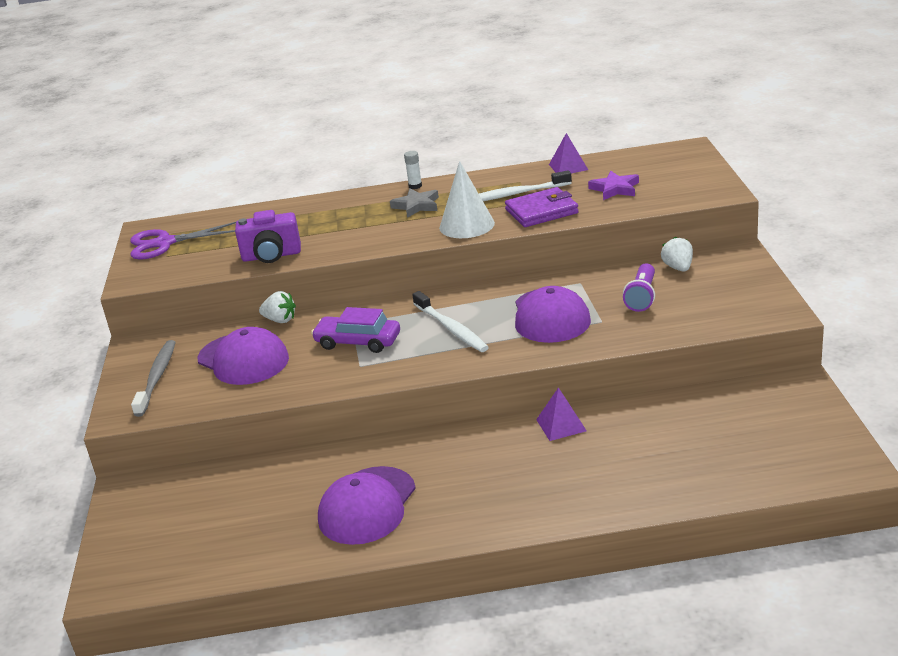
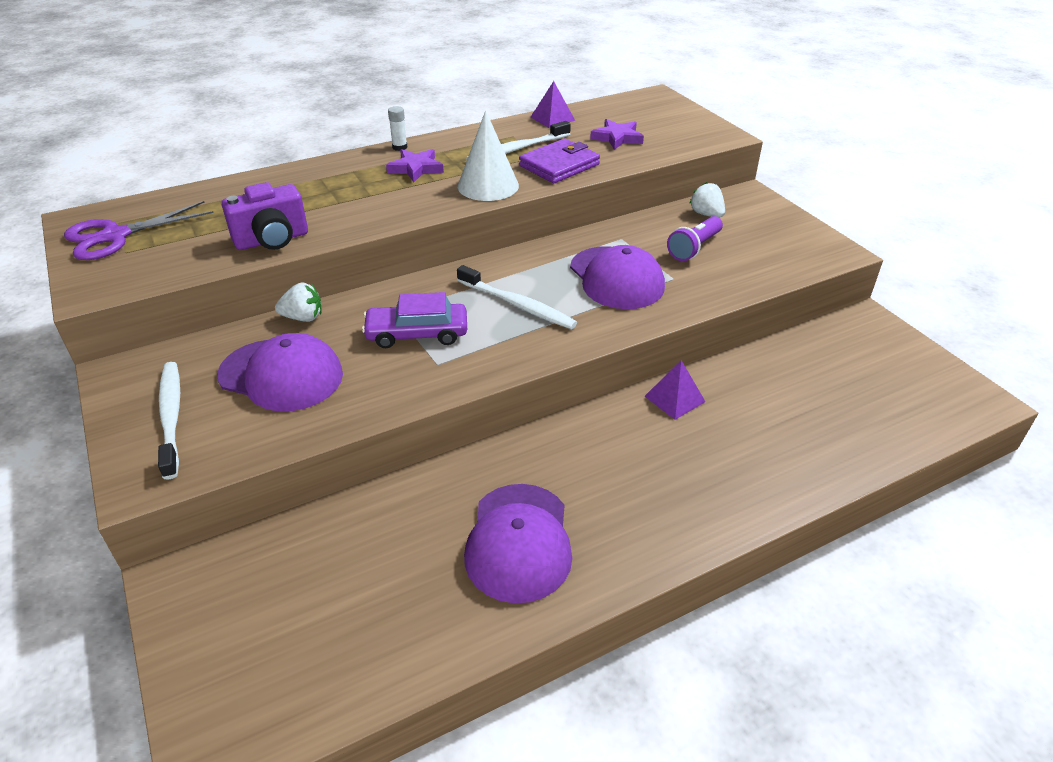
camera: 25 degrees left, 10 degrees up
(157, 378) = (171, 417): grey toothbrush -> white toothbrush
(416, 206) = (416, 168): grey star -> purple star
(642, 297) = (694, 248): purple flashlight -> purple flashlight turned 45 degrees clockwise

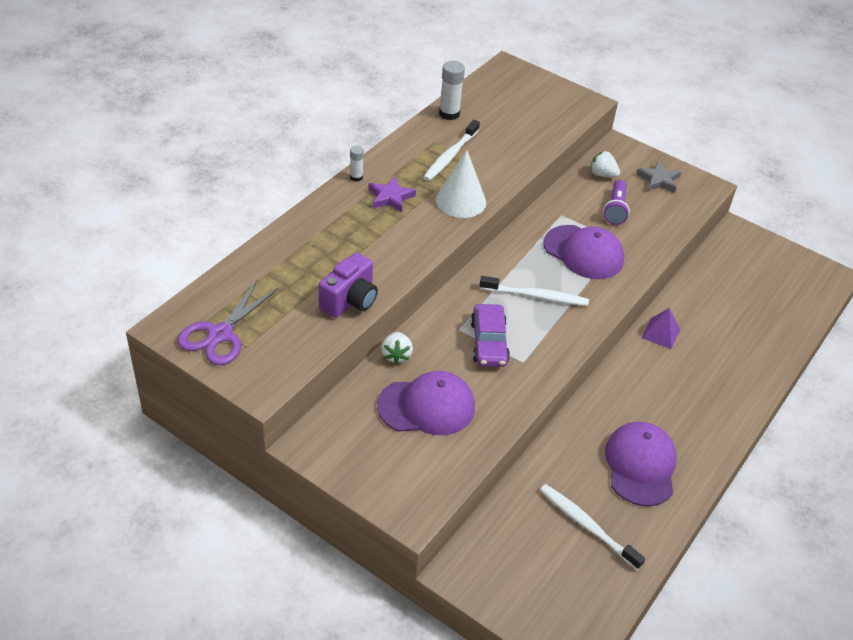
camera: 30 degrees left, 5 degrees up
(171, 417) = (384, 464): white toothbrush -> white toothbrush (587, 526)
(303, 318) = (396, 355): white strawberry -> white strawberry turned 120 degrees clockwise
(417, 334) = (489, 342): purple car -> purple car turned 60 degrees counterclockwise
(519, 542) = (640, 465): purple cap -> purple cap turned 150 degrees counterclockwise
(552, 118) = (449, 114): purple pyramid -> white glue stick
(559, 165) = (495, 165): purple wallet -> none
(617, 138) = (514, 124): purple star -> none
(776, 233) = (659, 180): none -> grey star

